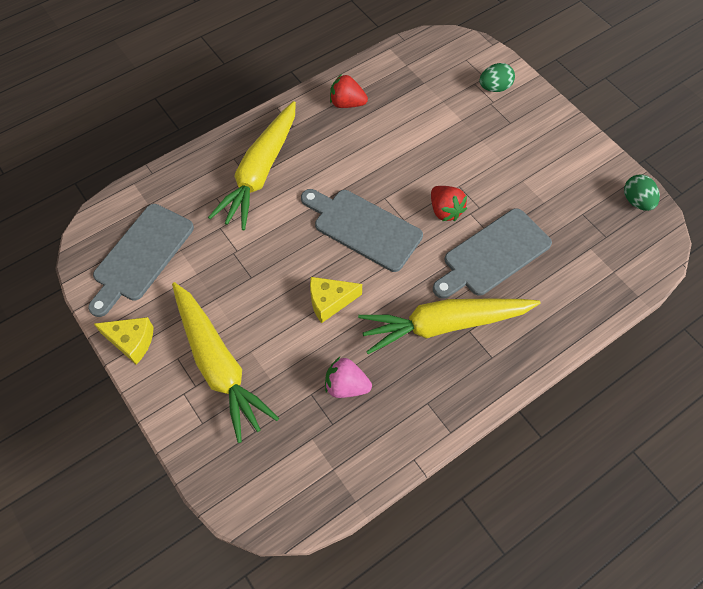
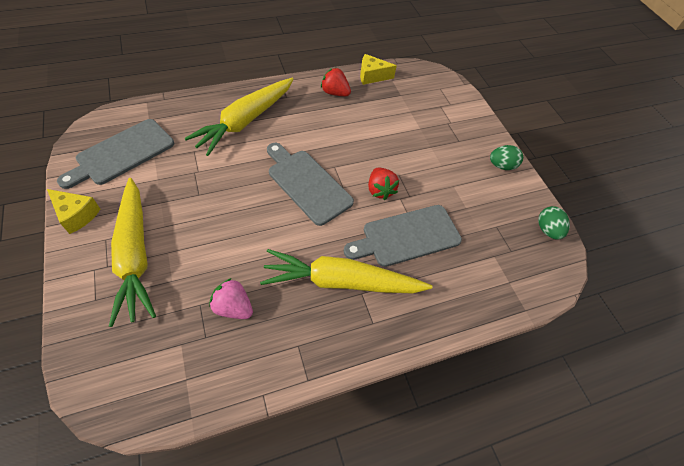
camera: 10 degrees right, 5 degrees down
(330, 302) = (253, 233): yellow cheese -> yellow cheese (372, 76)
(494, 88) = (455, 113): green egg -> green egg (501, 166)

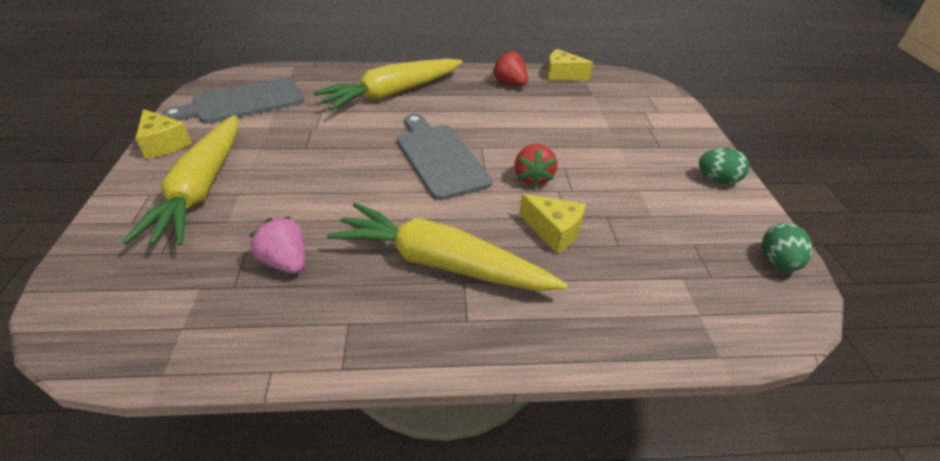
camera: 20 degrees right, 15 degrees down
(407, 236) = (553, 231): grey cutting board -> yellow cheese

